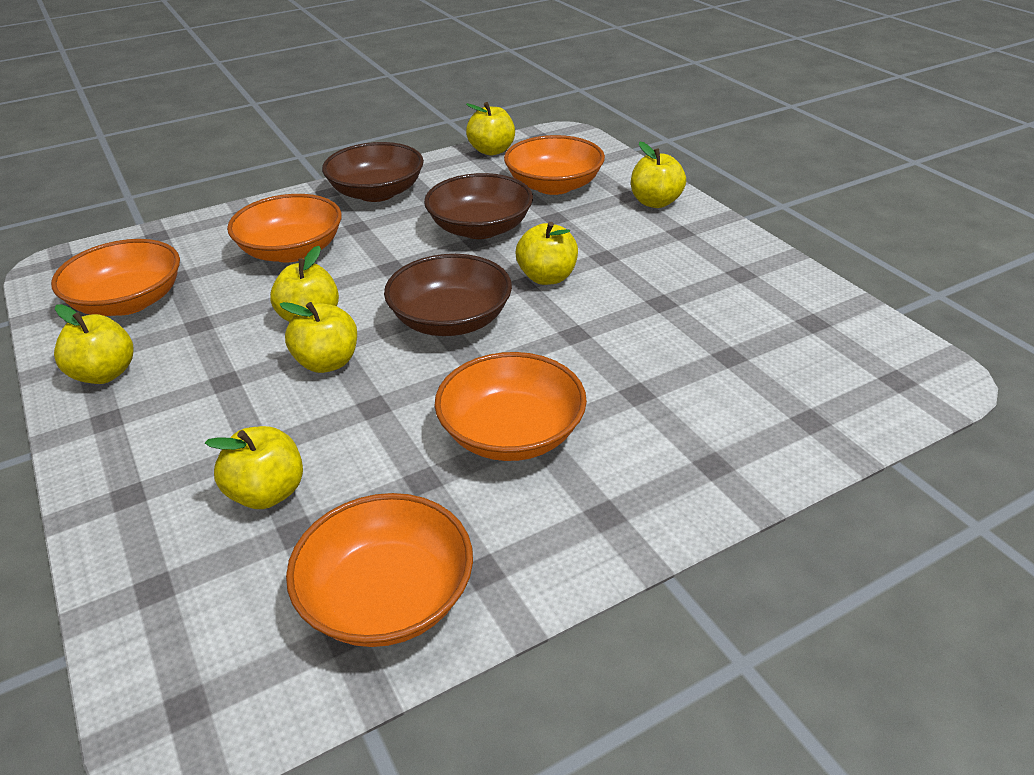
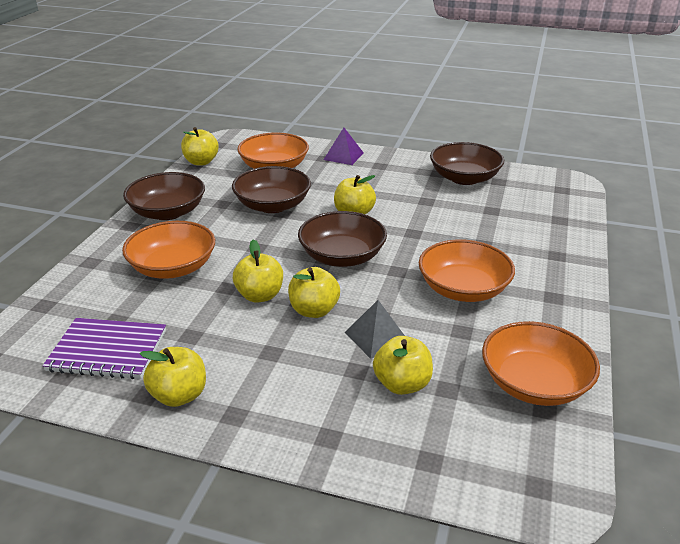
camera: 45 degrees left, 5 degrees down
(128, 302) = (107, 351): orange bowl -> purple notebook
(332, 427) = (376, 337): none -> grey pyramid
(655, 202) = (343, 156): yellow apple -> purple pyramid
(767, 296) = (464, 178): none -> brown bowl

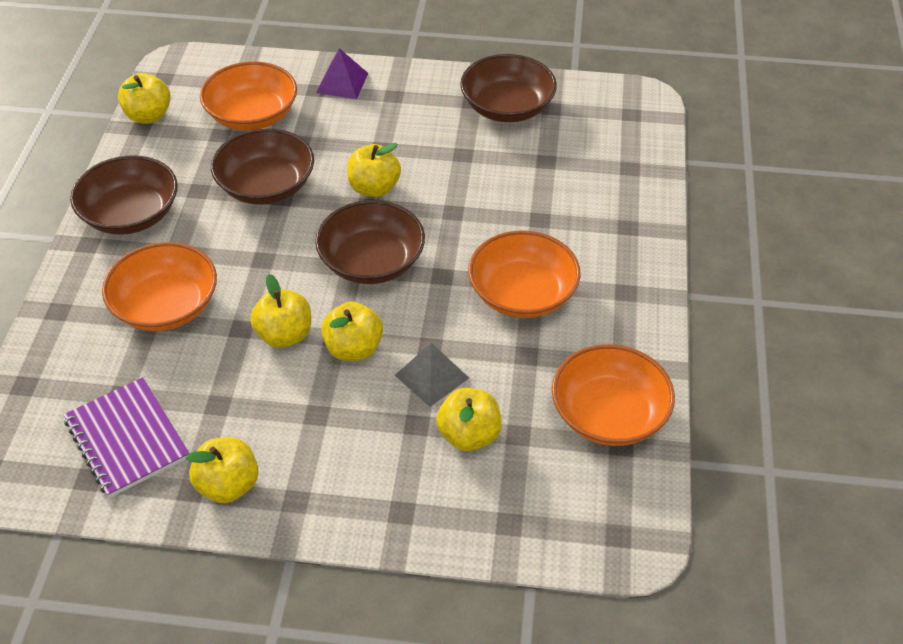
camera: 10 degrees left, 15 degrees up
(107, 351) = (127, 439): purple notebook -> purple notebook turned 60 degrees clockwise

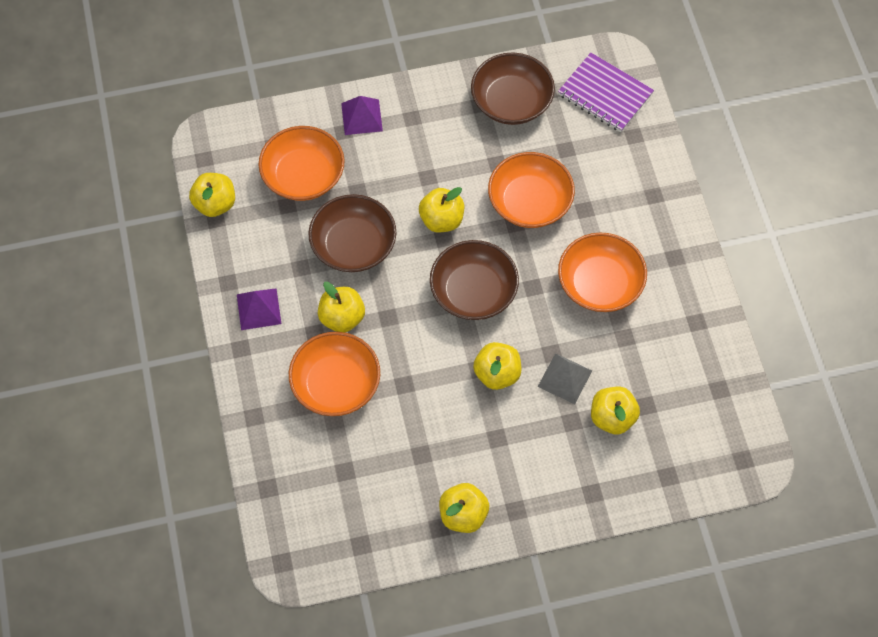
camera: 20 degrees left, 15 degrees up
(127, 439) = (371, 505): purple notebook -> purple notebook (605, 94)
(131, 214) = (259, 309): brown bowl -> purple pyramid
(284, 335) = (440, 379): yellow apple -> yellow apple (342, 318)
(609, 414) = (702, 367): orange bowl -> orange bowl (529, 202)

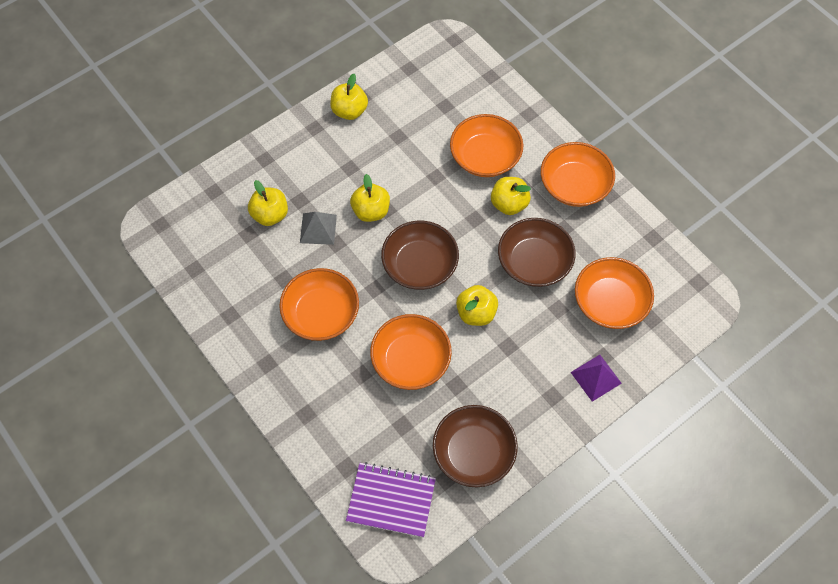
camera: 155 degrees right, 0 degrees up
(215, 204) = (662, 249): yellow apple -> none
(259, 309) = (574, 185): purple pyramid -> orange bowl

